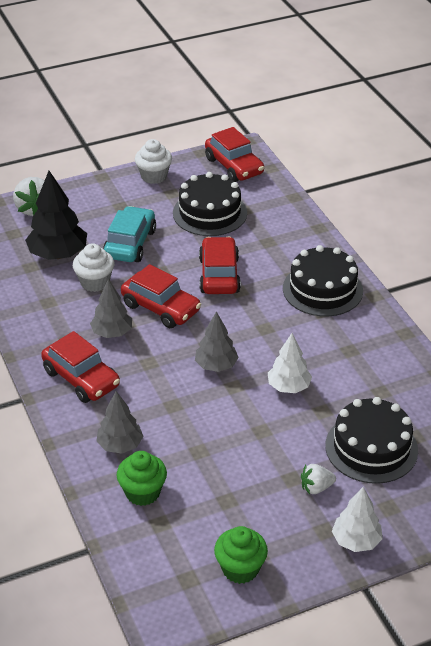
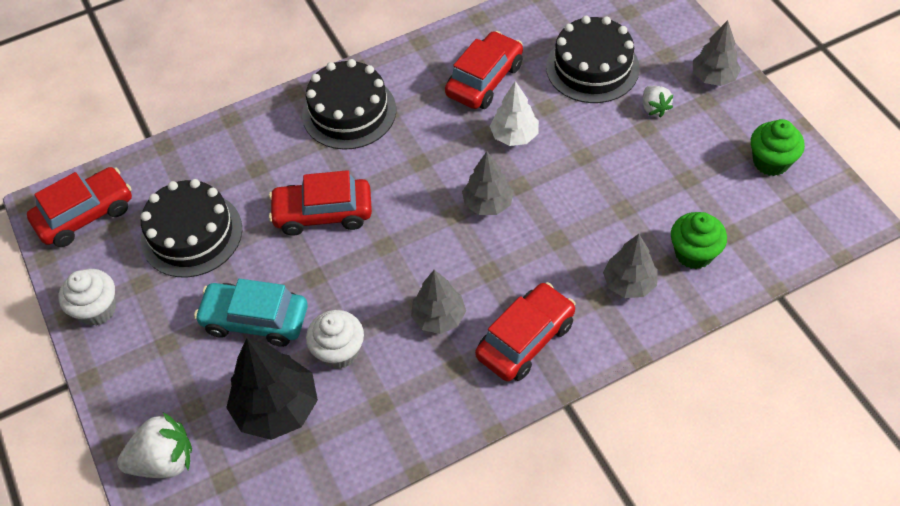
camera: 90 degrees left, 15 degrees up
(161, 308) = (388, 269): red car -> red car (484, 80)
(356, 541) = (713, 77): white tree -> grey tree

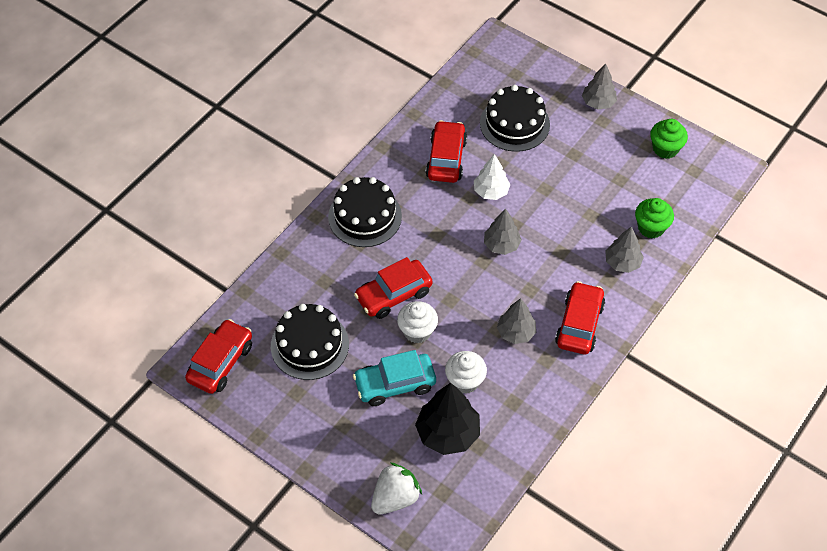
camera: 30 degrees left, 0 degrees up
(97, 309) = (278, 423): white cupcake -> white cupcake (417, 331)
(654, 108) = (572, 138): white strawberry -> none

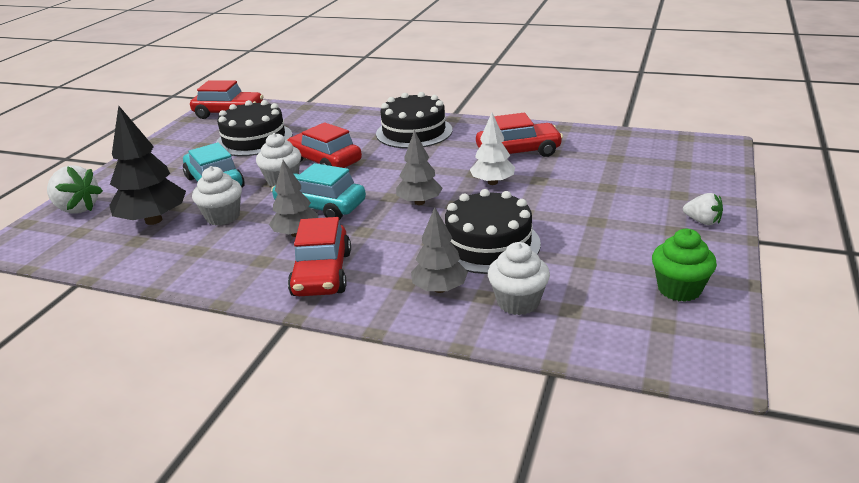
camera: 75 degrees right, 25 degrees down
(479, 311) = (320, 207): none -> turquoise car
(514, 124) = (605, 177): black cake -> black cake (488, 244)
(579, 324) = (322, 274): red car -> red car turned 90 degrees clockwise
(598, 103) = (702, 221): grey tree -> white strawberry
(651, 227) = (518, 302): green cupcake -> white cupcake

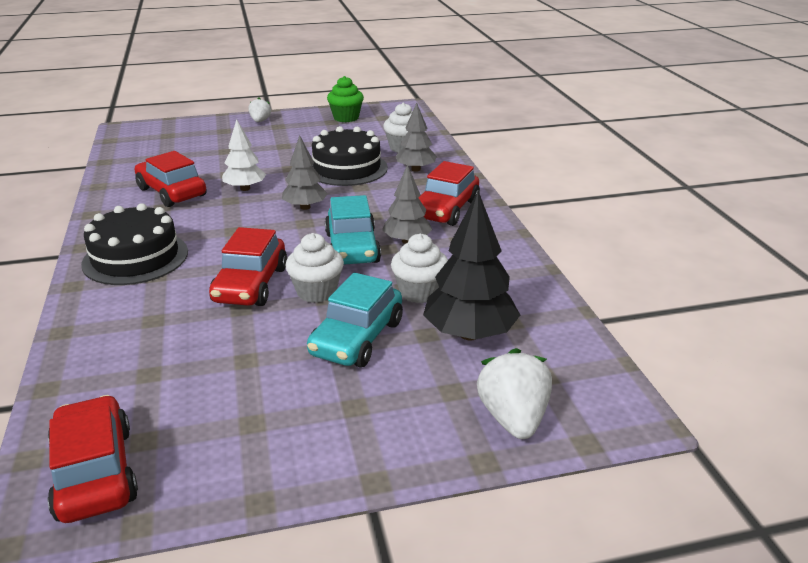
camera: 125 degrees left, 0 degrees up
(254, 139) = (208, 374): black cake -> none
(322, 274) = (446, 210): red car -> red car turned 150 degrees clockwise

